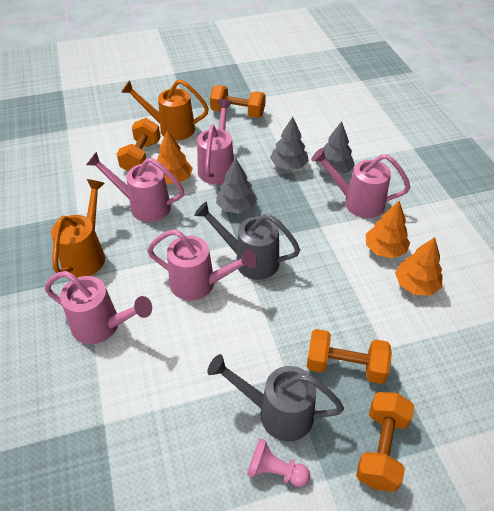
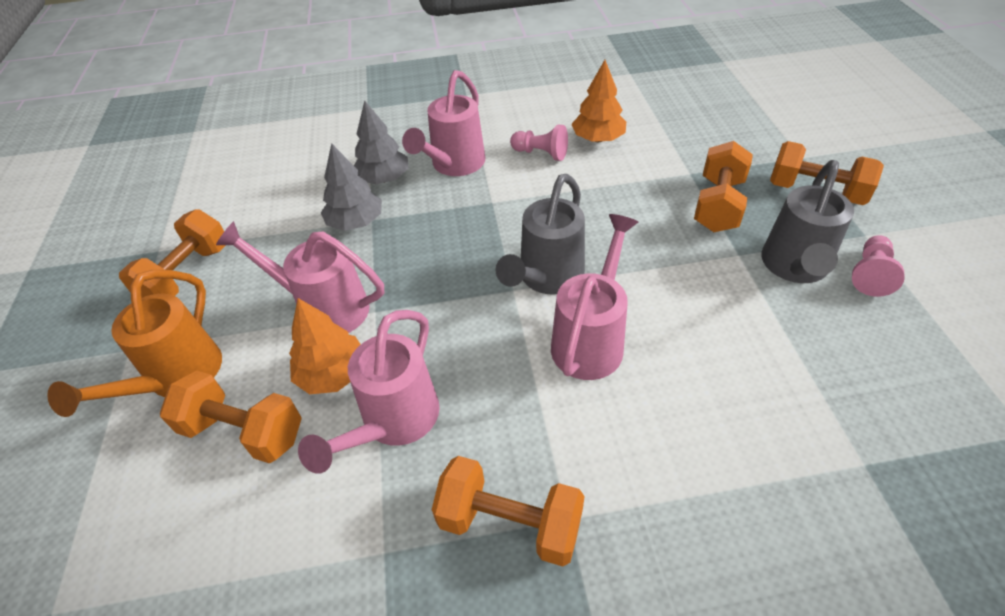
camera: 80 degrees left, 0 degrees up
(86, 255) = (510, 523): orange watering can -> orange dumbbell
(102, 326) = (681, 480): pink watering can -> none
(236, 207) = (431, 288): grey tree -> none
(384, 249) = (541, 153): orange tree -> pink pawn

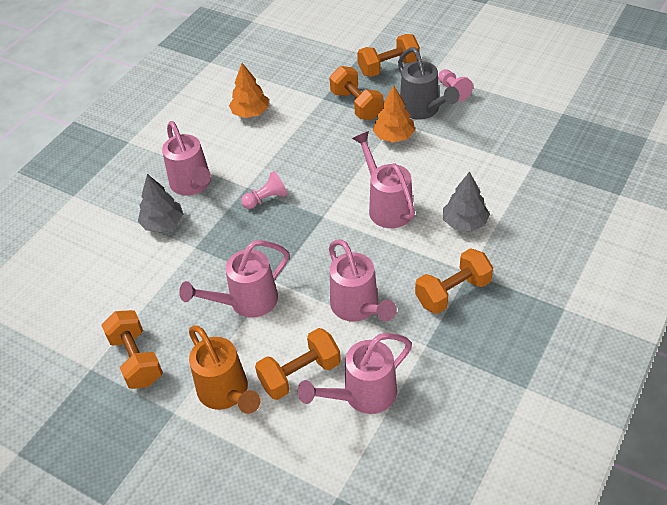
camera: 50 degrees left, 0 degrees up
(246, 529) = (363, 395): none -> pink watering can
(333, 374) = (300, 319): orange tree -> orange tree (394, 136)
(356, 222) = (188, 255): grey tree -> grey tree (465, 223)
(541, 153) = (232, 143): pink pawn -> pink pawn (266, 199)
(547, 277) = (330, 198): grey watering can -> none

